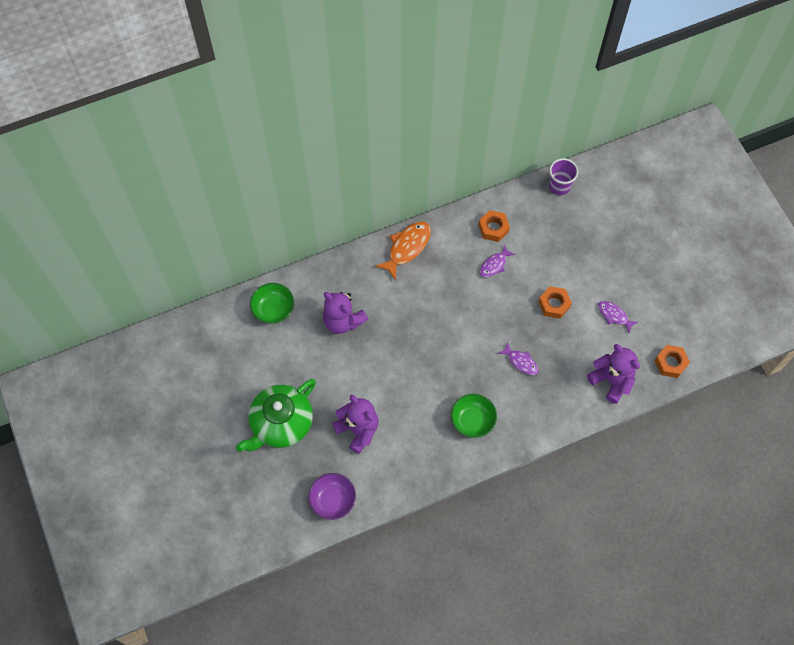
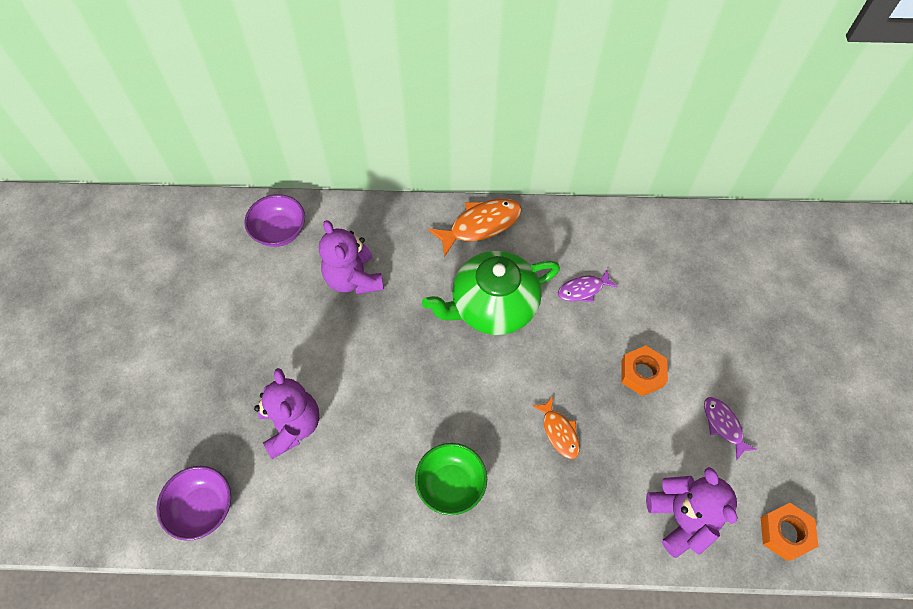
camera: 25 degrees right, 5 degrees down
(273, 309) = (279, 232): green bowl -> purple bowl
(281, 423) = (202, 372): green teapot -> green teapot (493, 306)
(493, 228) = (603, 245): orange nut -> none
(521, 362) = (559, 432): purple fish -> orange fish
(559, 186) = (715, 228): purple cup -> none

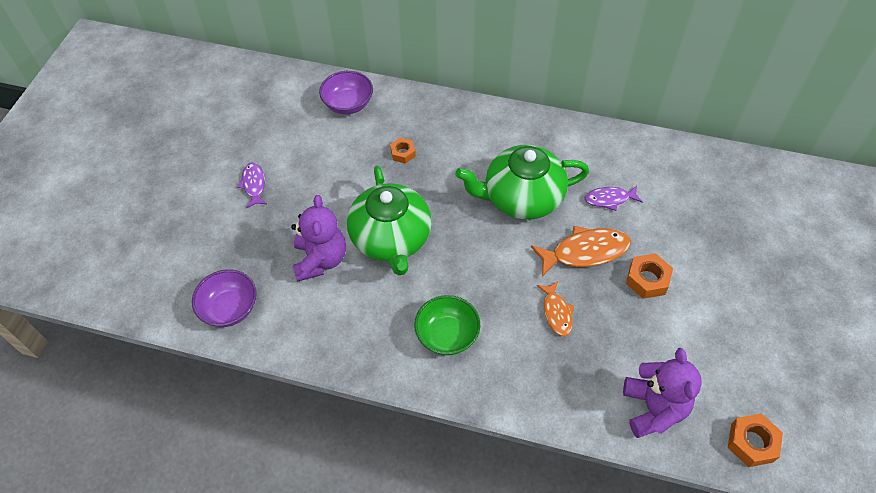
camera: 15 degrees right, 5 degrees down
(353, 279) = (403, 153): purple teddy bear -> orange nut
(364, 384) = (391, 239): none -> green teapot
(480, 225) = (527, 129): orange fish -> orange fish (585, 252)
(723, 425) = (715, 338): purple fish -> purple fish (254, 184)

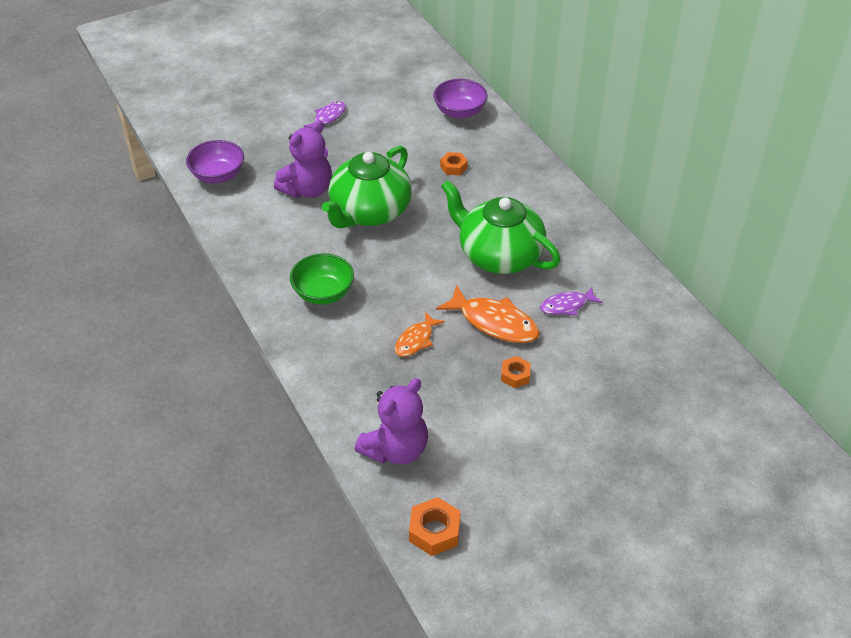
camera: 45 degrees right, 10 degrees down
(609, 199) = (567, 305): purple fish -> purple fish turned 60 degrees counterclockwise
(647, 279) = (515, 375): orange nut -> orange nut, size x0.65

